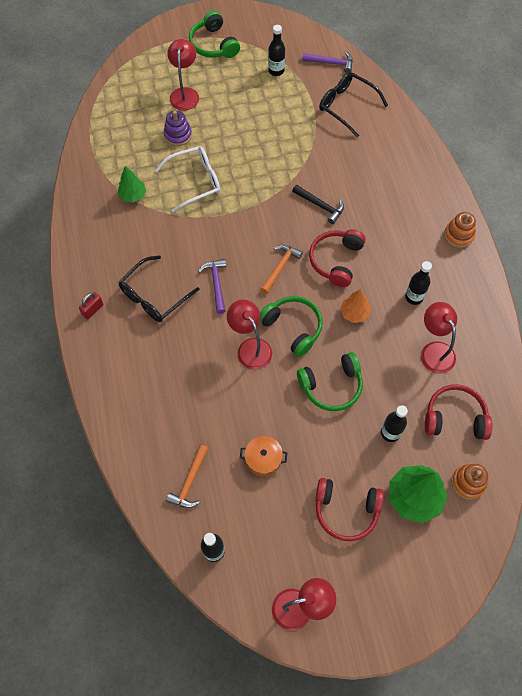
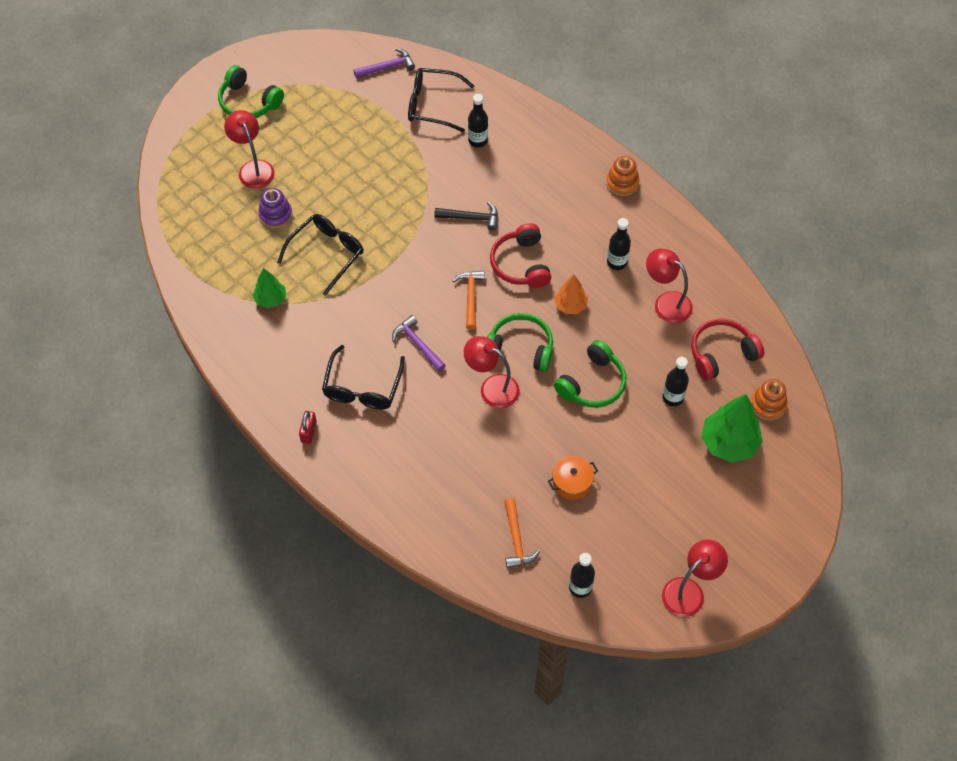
camera: 30 degrees left, 5 degrees down
(195, 181) = (327, 253): white glasses -> black glasses
(276, 71) = (335, 100): black bottle -> black bottle (478, 140)
(346, 510) = (676, 487): red headphones -> none

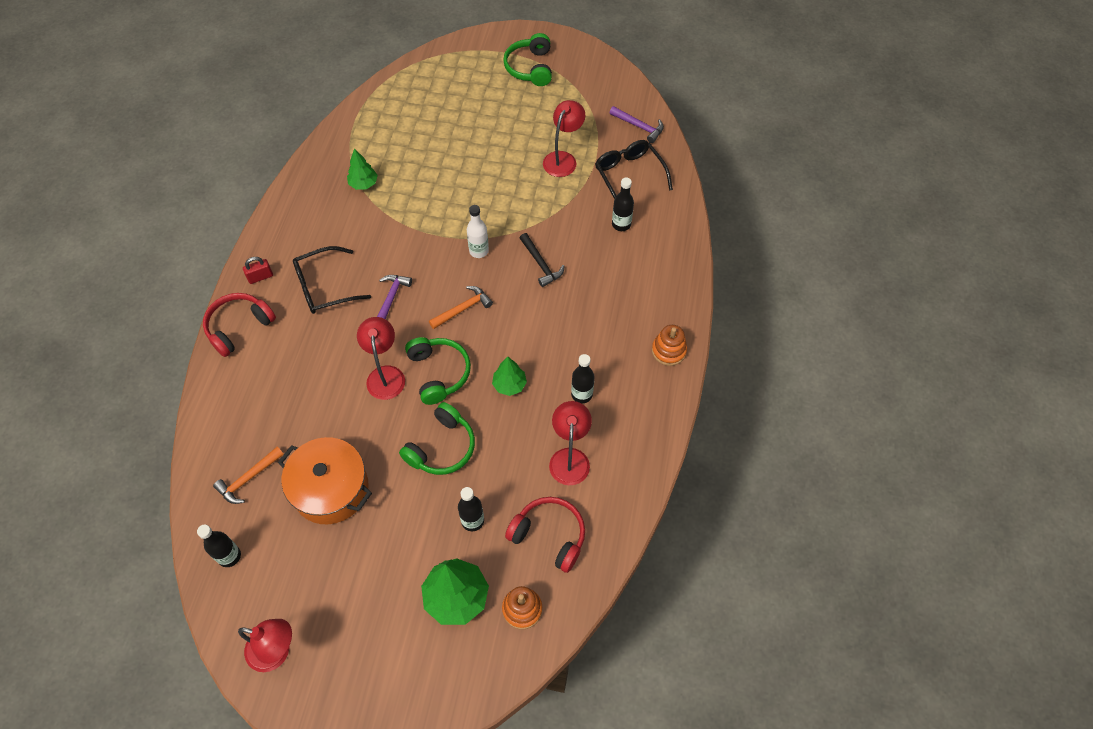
camera: 55 degrees right, 0 degrees up
(253, 168) = (473, 105): red lamp -> red lamp (563, 159)
(275, 215) = (442, 142): purple stacking toy -> none
(327, 253) = (431, 193): black glasses -> none
(420, 253) = (479, 251): none -> white bottle
(521, 264) = (523, 325): red headphones -> red headphones (239, 327)
(570, 305) = (509, 385): orange tree -> green tree
(572, 482) = (331, 489): orange pot -> orange pot, size x1.91
(592, 383) = (442, 447): green headphones -> green headphones turned 60 degrees counterclockwise

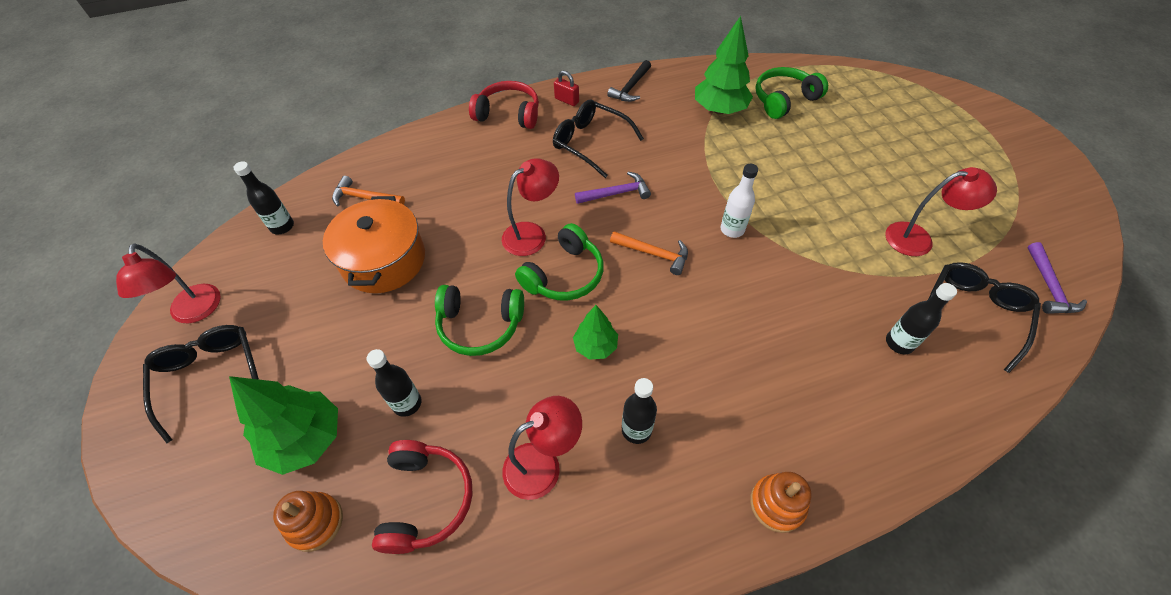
camera: 60 degrees right, 5 degrees down
(354, 653) = (210, 377): none -> black glasses
(363, 184) = (719, 110): green tree -> green tree, size x1.71
(530, 68) = (990, 151): green headphones -> green headphones (784, 100)
(541, 264) = (768, 292): black hammer -> black hammer (631, 87)

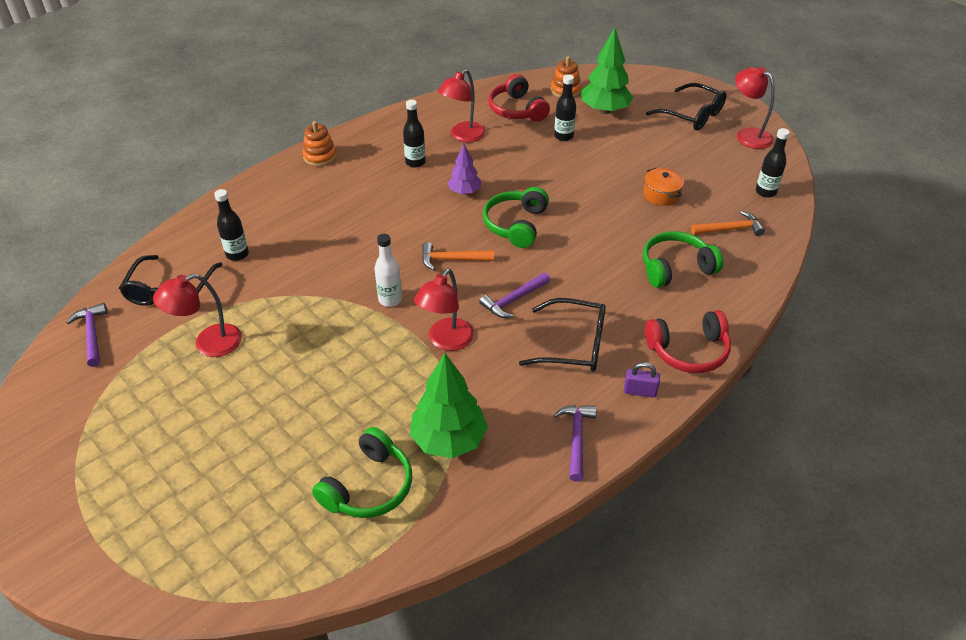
camera: 155 degrees right, 10 degrees down
(384, 260) = (661, 194): orange pot -> orange pot, size x0.52
(480, 325) = (553, 180): green headphones -> green headphones (675, 268)
(532, 234) = (564, 244): red lamp -> red lamp (446, 341)
(567, 100) = (640, 391): red padlock -> purple padlock
(595, 346) = (464, 192): green tree -> purple tree
(631, 87) = (576, 439): black hammer -> purple hammer

